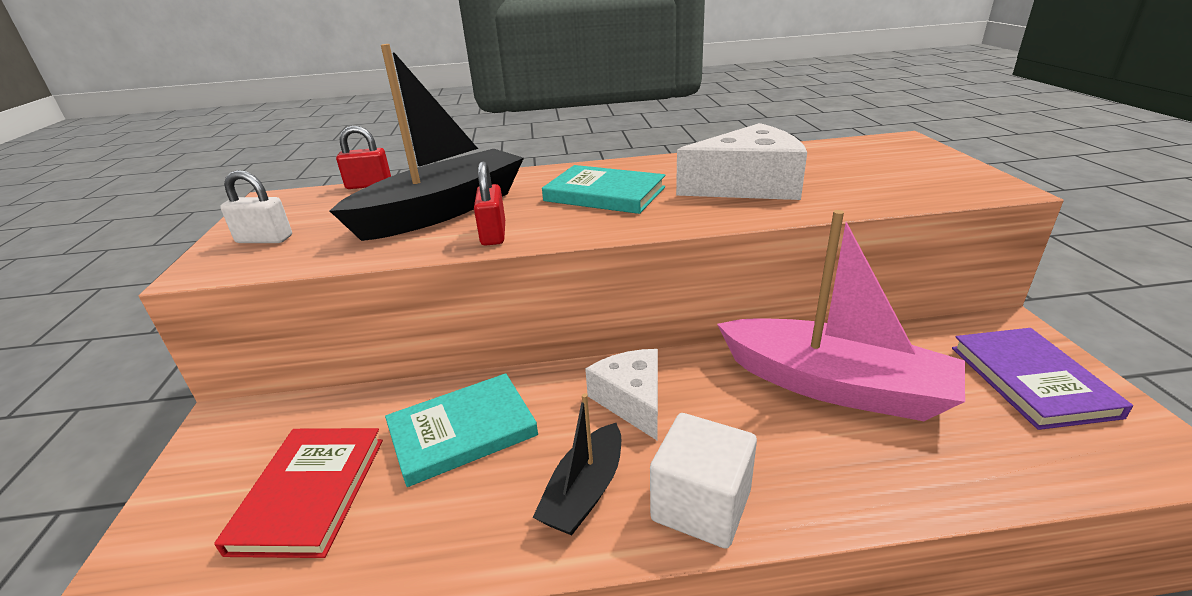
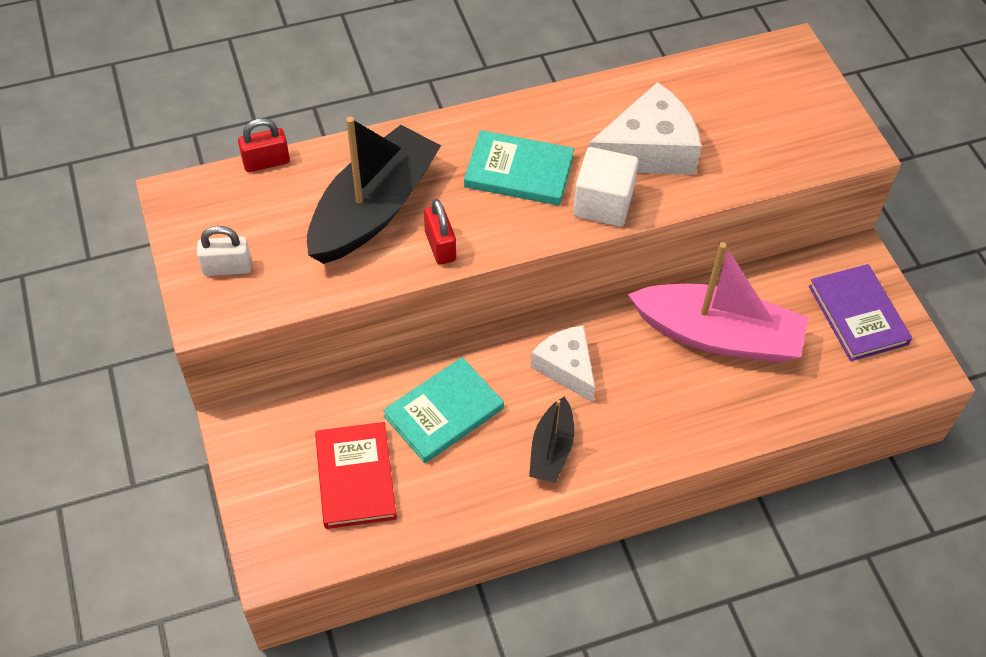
camera: 15 degrees left, 25 degrees up
(701, 505) = (630, 449): white cube -> white cube (603, 203)

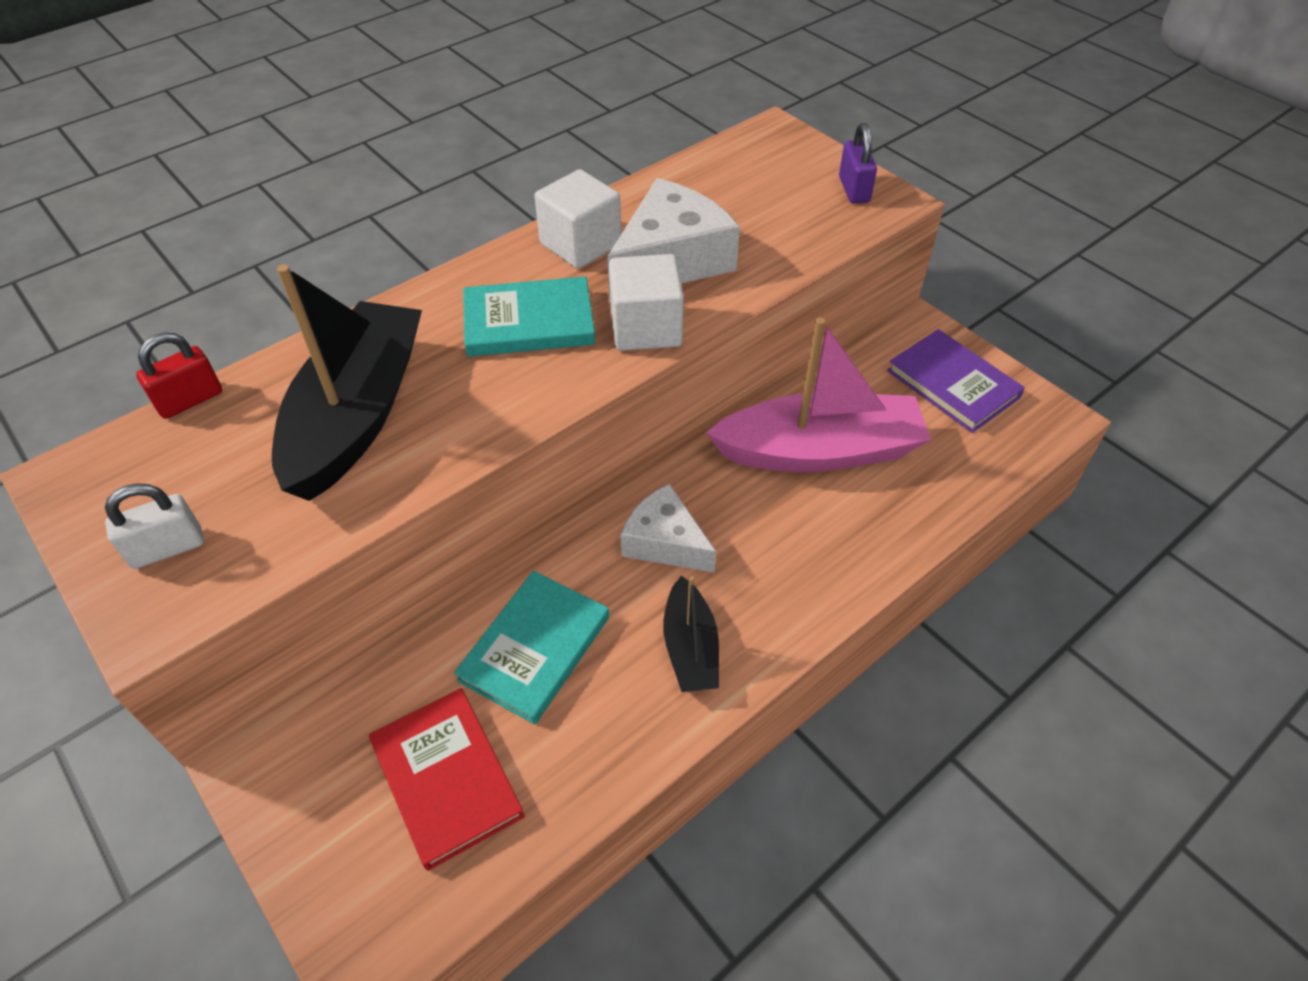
camera: 20 degrees left, 5 degrees down
(440, 246) = (463, 432): red padlock -> none
(584, 114) = (580, 244): none -> white cube
(829, 128) = (854, 189): none -> purple padlock

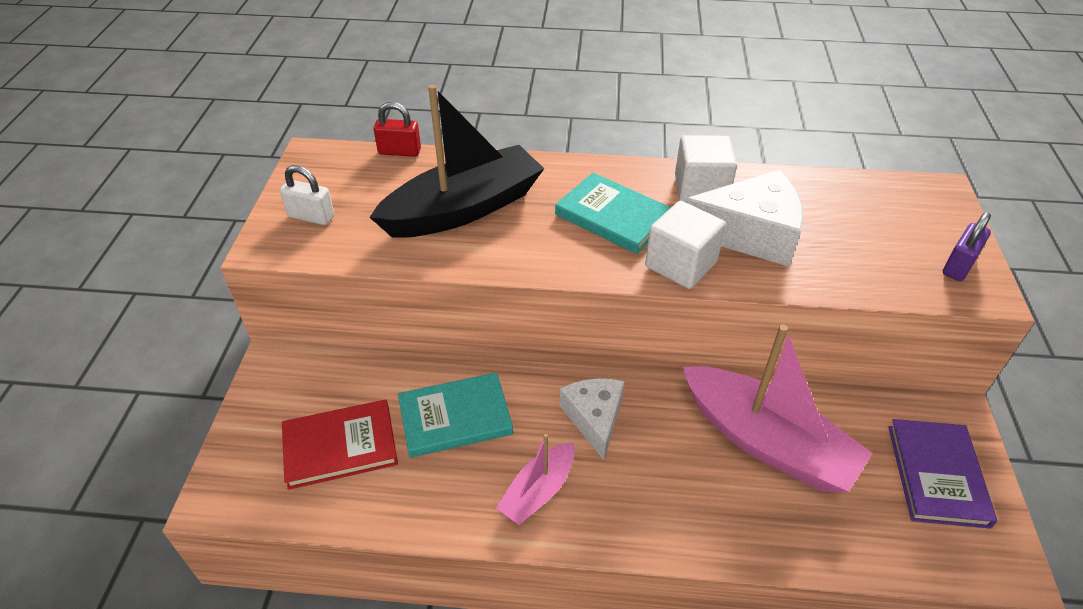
camera: 45 degrees right, 5 degrees down
(446, 779) = (340, 446): red book -> red book turned 60 degrees clockwise
(690, 647) = (538, 491): black boat -> pink boat

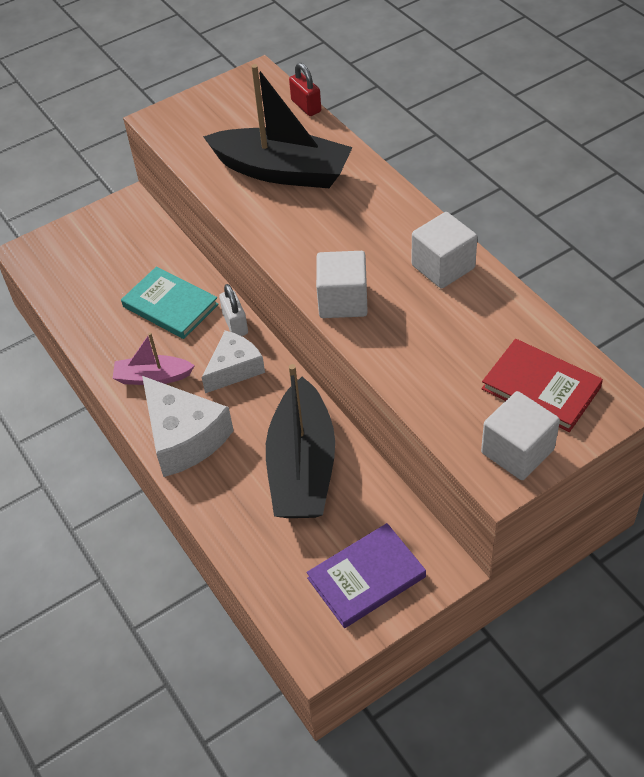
camera: 55 degrees right, 5 degrees up
(311, 216) = (201, 117): white padlock -> white padlock (235, 324)
(340, 446) = (102, 273): red book -> red book (541, 388)
(613, 216) = (356, 241): turquoise book -> none
(750, 234) = (419, 318): white cheese -> white cheese (184, 437)
(766, 442) = (302, 466): pink boat -> black boat
(958, 266) = (517, 451): purple padlock -> white cube

